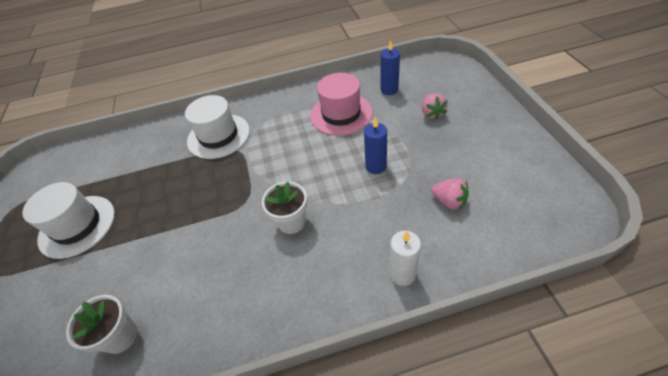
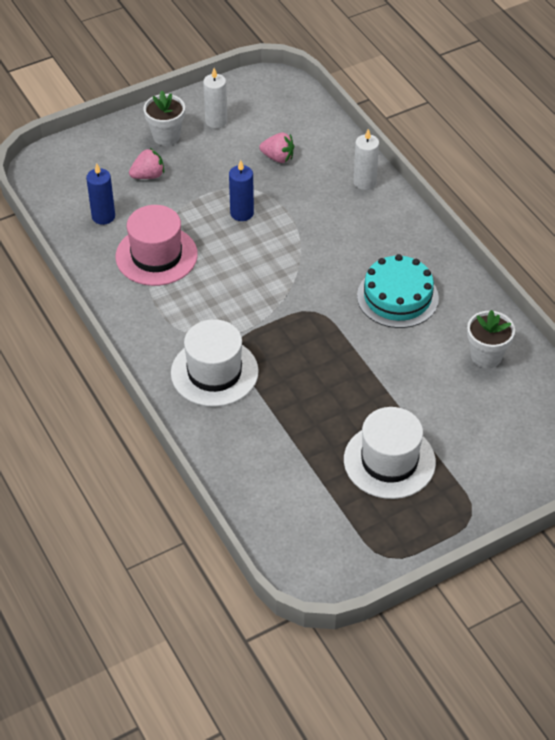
camera: 110 degrees left, 0 degrees up
(232, 270) = (397, 297): none -> turquoise cake
(291, 222) = (331, 266): white flower pot -> white flower pot (166, 136)
(449, 201) = (278, 158): pink strawberry -> pink strawberry turned 90 degrees clockwise
(506, 160) = (216, 121): none -> white candle

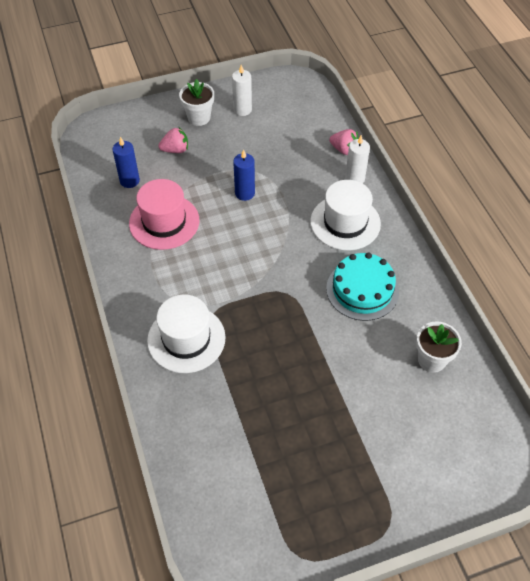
camera: 10 degrees right, 5 degrees up
(278, 158) = (286, 148): pink strawberry -> pink strawberry (344, 149)
(389, 461) = (323, 454): white hat -> white hat (345, 222)

